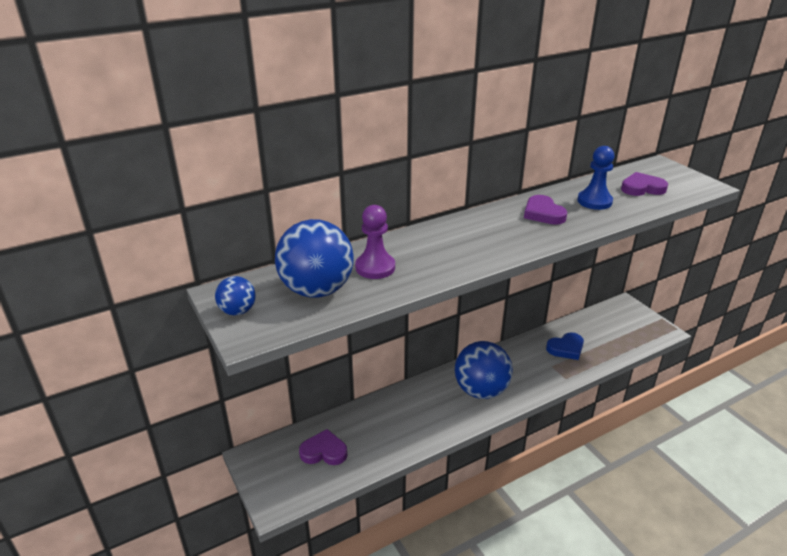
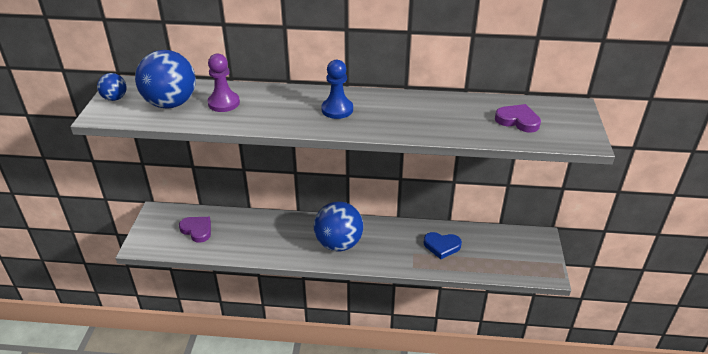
camera: 35 degrees right, 5 degrees up
(543, 213) = (397, 110): purple heart -> none
(594, 201) = (455, 116): blue pawn -> blue pawn (337, 109)

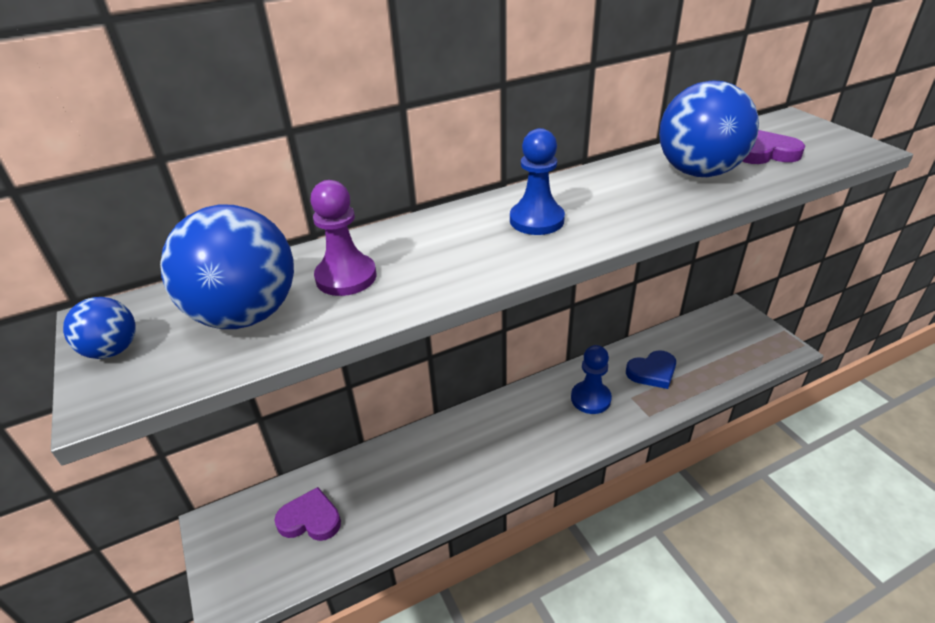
camera: 30 degrees left, 0 degrees up
(338, 244) = (533, 432): blue ball -> blue ball (698, 172)
(388, 243) = (590, 399): none -> blue pawn

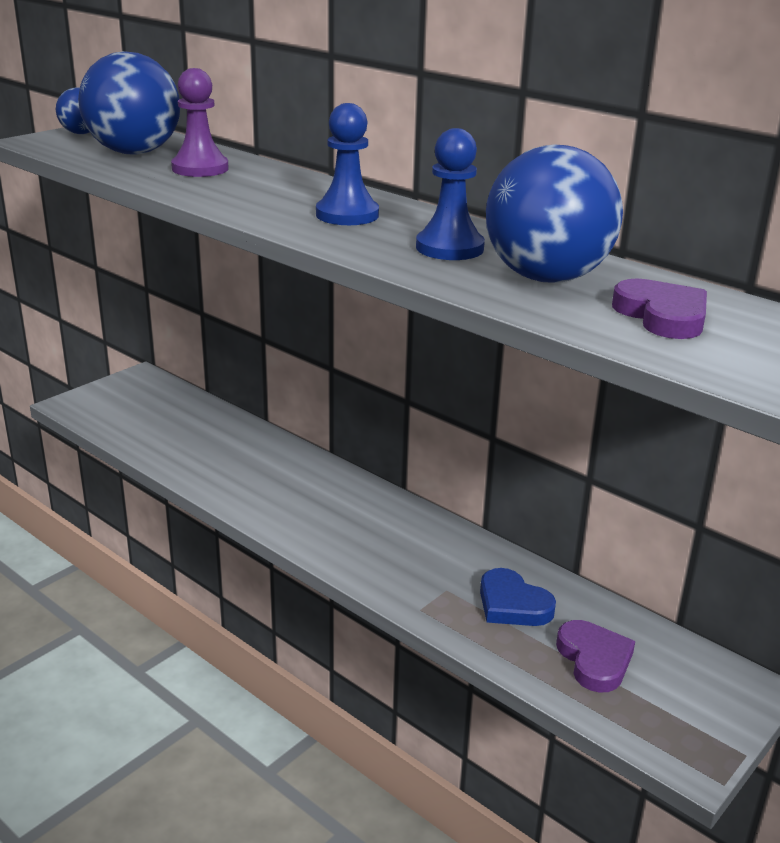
camera: 65 degrees right, 10 degrees down
(310, 519) = (163, 417): purple heart -> purple heart (594, 659)
(590, 399) = (421, 555): blue pawn -> blue pawn (449, 248)

